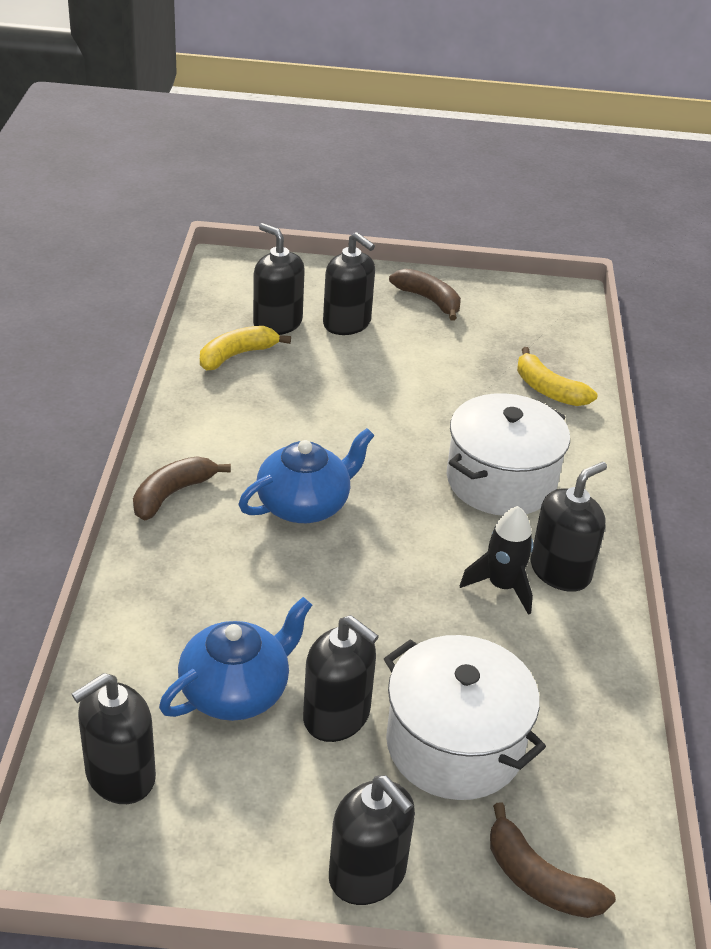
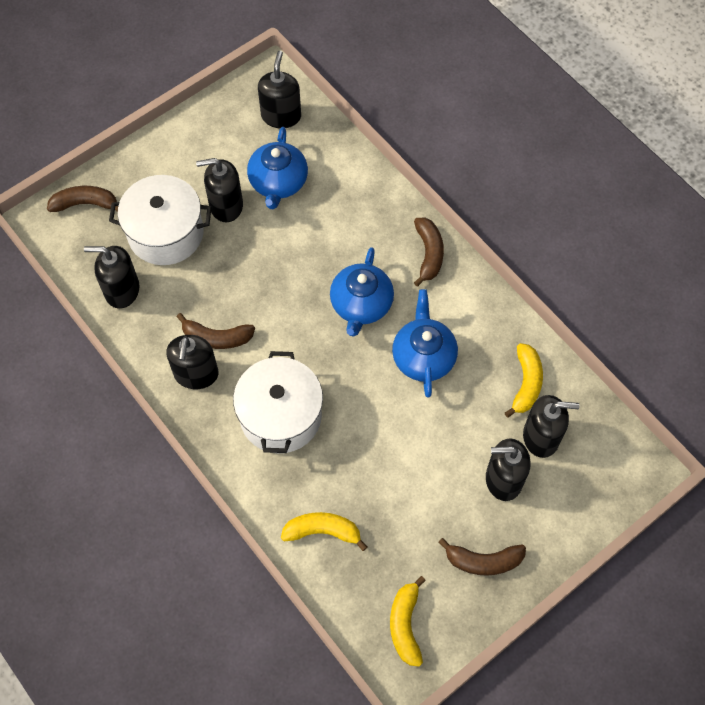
camera: 140 degrees right, 25 degrees up
(300, 428) = (423, 356): none -> blue teapot
(367, 874) = (152, 155): black soap dispenser -> black soap dispenser (122, 290)
(502, 586) = (216, 338): black rocket -> brown banana
(537, 310) = (405, 625): none -> yellow banana

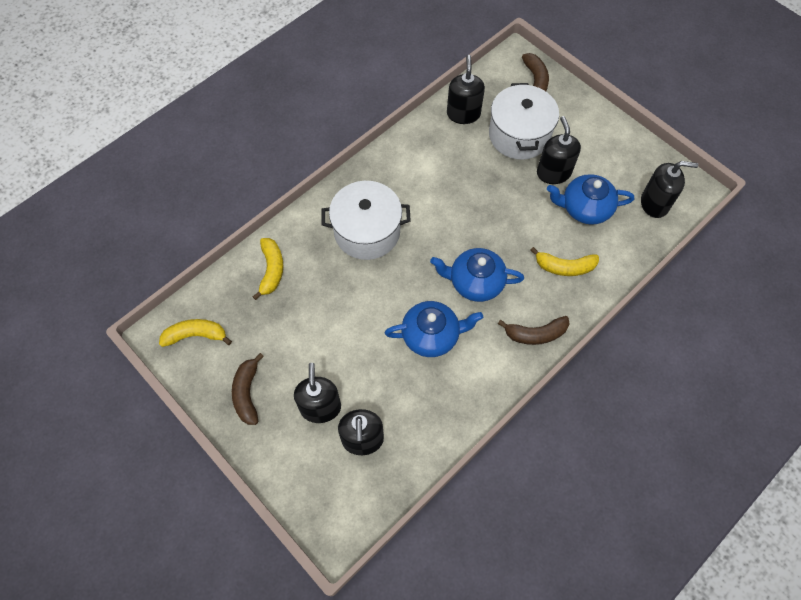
camera: 85 degrees right, 0 degrees up
(196, 374) = (397, 170): black soap dispenser -> none
(216, 338) = (430, 180): brown banana -> none
(526, 383) = (414, 424): yellow banana -> yellow banana (564, 267)

